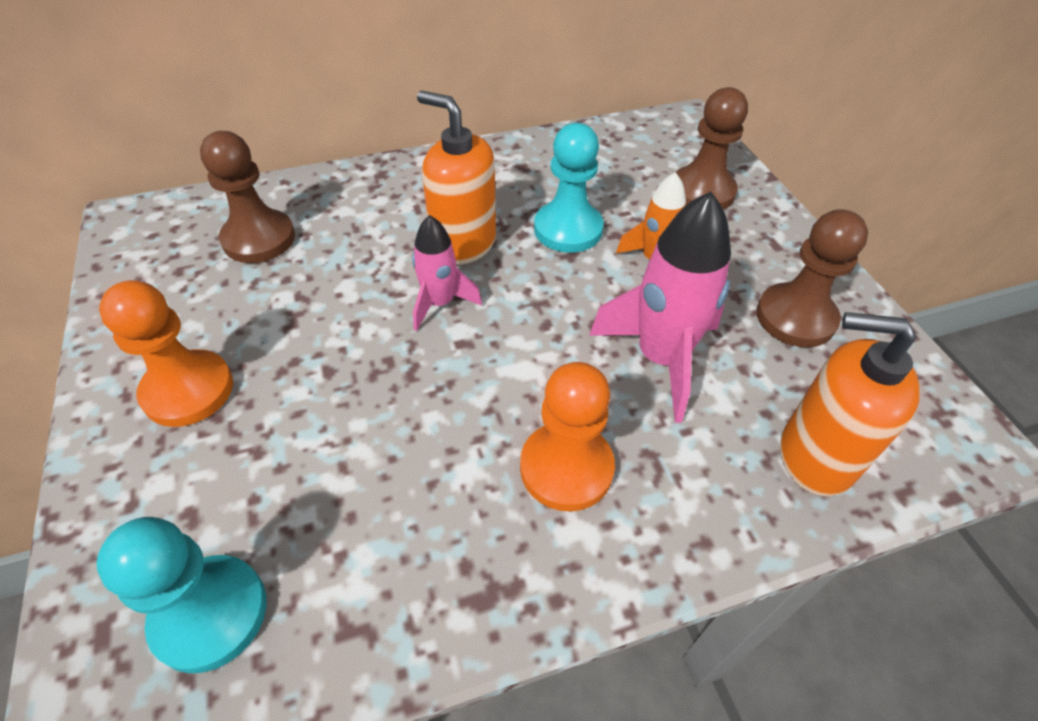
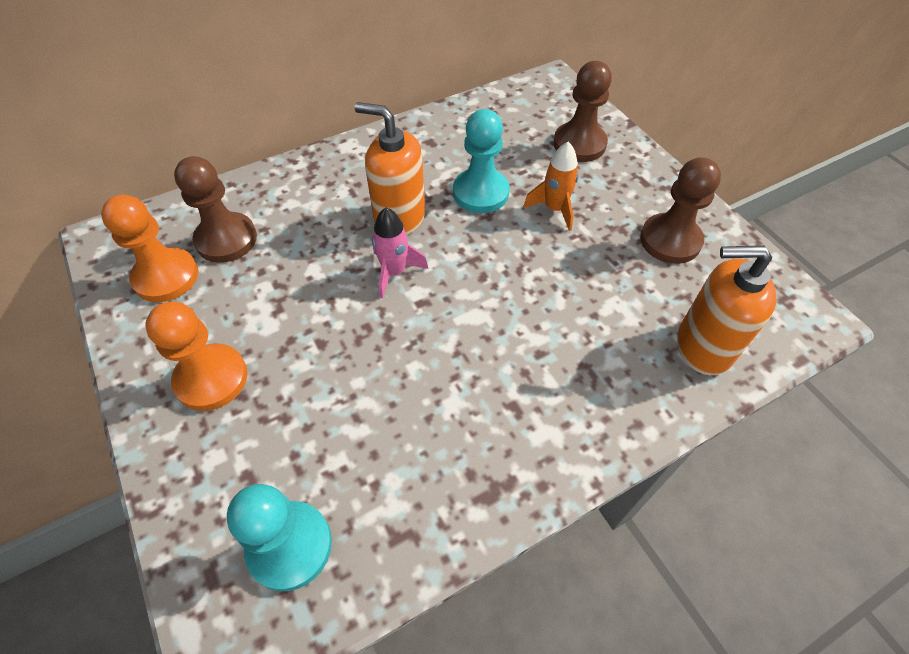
camera: 10 degrees left, 5 degrees up
(566, 468) = (526, 387): orange pawn -> orange pawn (166, 277)
(661, 358) = (577, 290): pink rocket -> none

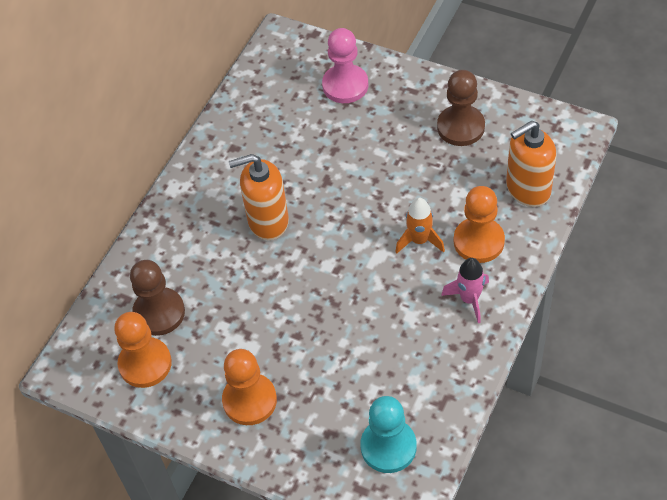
camera: 30 degrees left, 0 degrees up
(394, 272) = (301, 261): pink rocket -> pink rocket (469, 299)
(480, 193) = (307, 167): turquoise pawn -> none
(554, 209) = (369, 149): orange rocket -> orange rocket (419, 240)
(579, 144) = (345, 85): brown pawn -> pink pawn
(599, 369) = (478, 241): none -> orange pawn

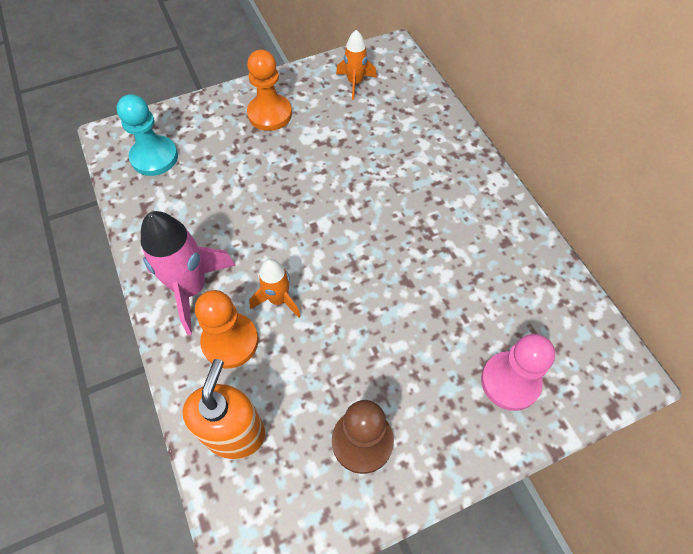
camera: 125 degrees right, 5 degrees up
(145, 364) = (355, 83): orange pawn -> orange rocket
(159, 313) = (387, 109): brown pawn -> none
(268, 221) = (404, 214): orange soap dispenser -> none
(469, 299) = (191, 288): pink rocket -> pink rocket, size x1.71

